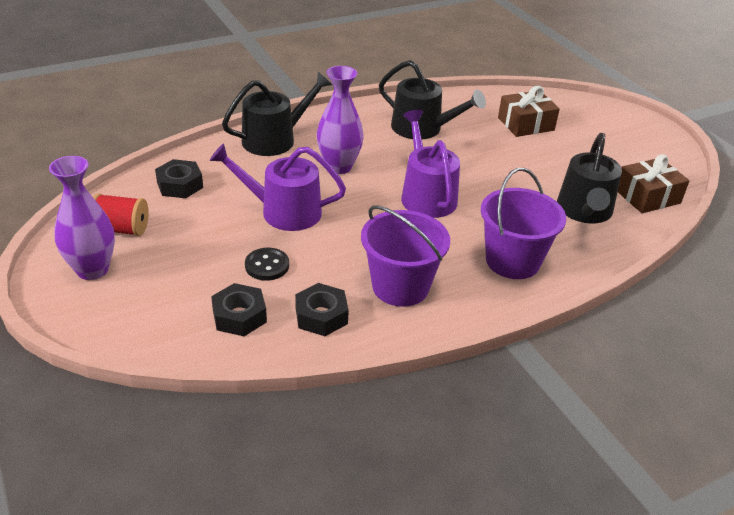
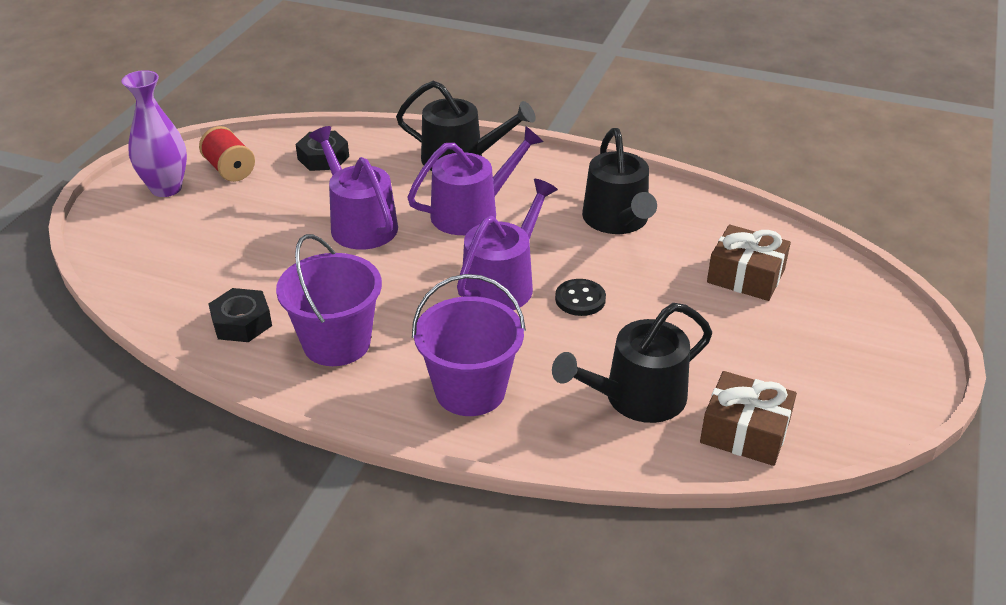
camera: 50 degrees right, 0 degrees up
(239, 316) = (192, 283): black nut -> none
(267, 265) = (273, 259): black button -> black button (580, 299)
(339, 167) = (472, 212): purple vase -> purple watering can

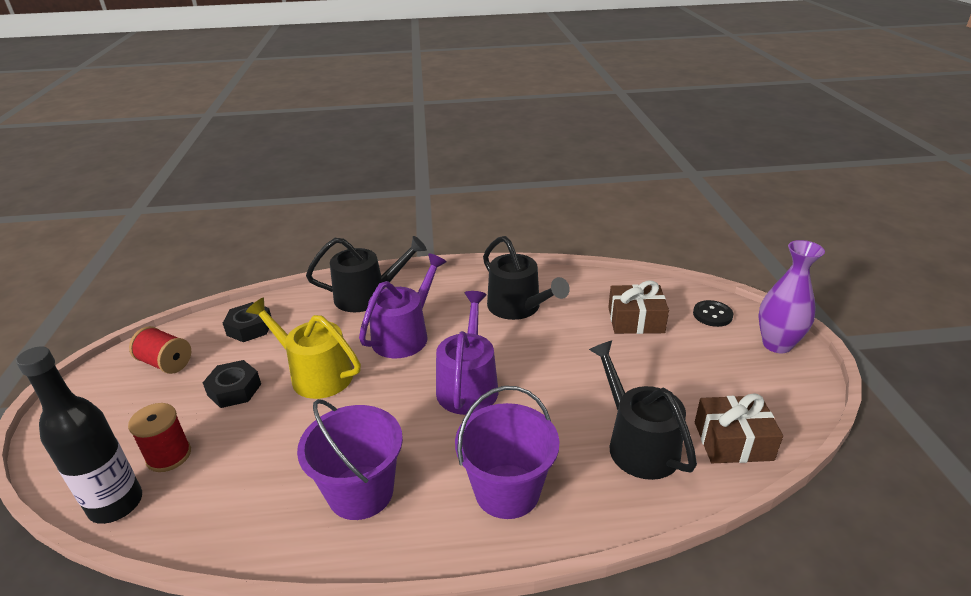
camera: 25 degrees left, 5 degrees down
(134, 280) = (116, 504): none -> black bottle
(166, 188) = (108, 399): purple vase -> purple vase (776, 344)
(193, 255) = (169, 456): none -> red spool
(241, 322) = (255, 507): black nut -> black nut (234, 390)
(359, 224) = (315, 374): purple watering can -> yellow watering can
(580, 299) = (536, 377): black button -> black button (712, 315)
(636, 398) = (638, 444): black watering can -> black watering can turned 120 degrees clockwise

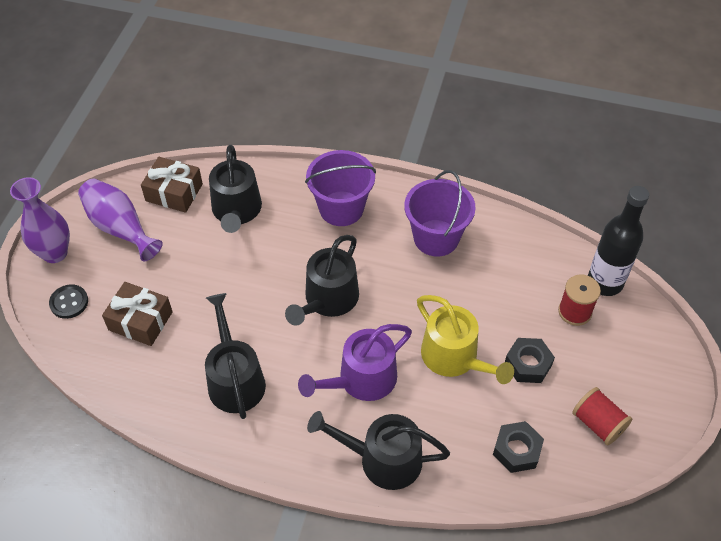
camera: 160 degrees left, 20 degrees up
(468, 385) = (328, 300): purple watering can -> black watering can
(745, 384) = (120, 228): none -> purple vase

